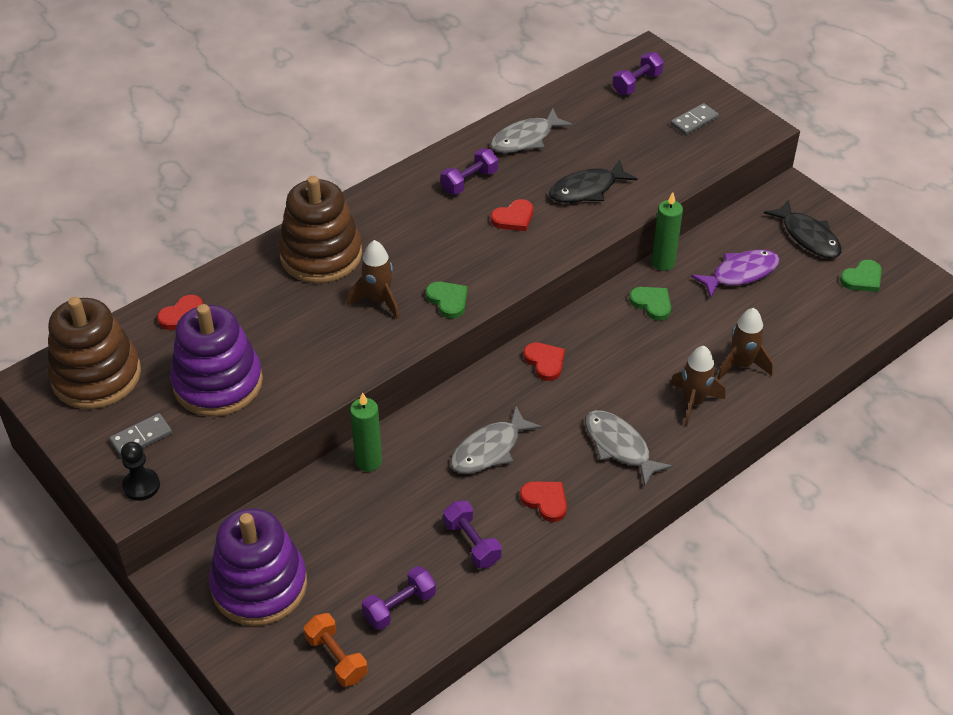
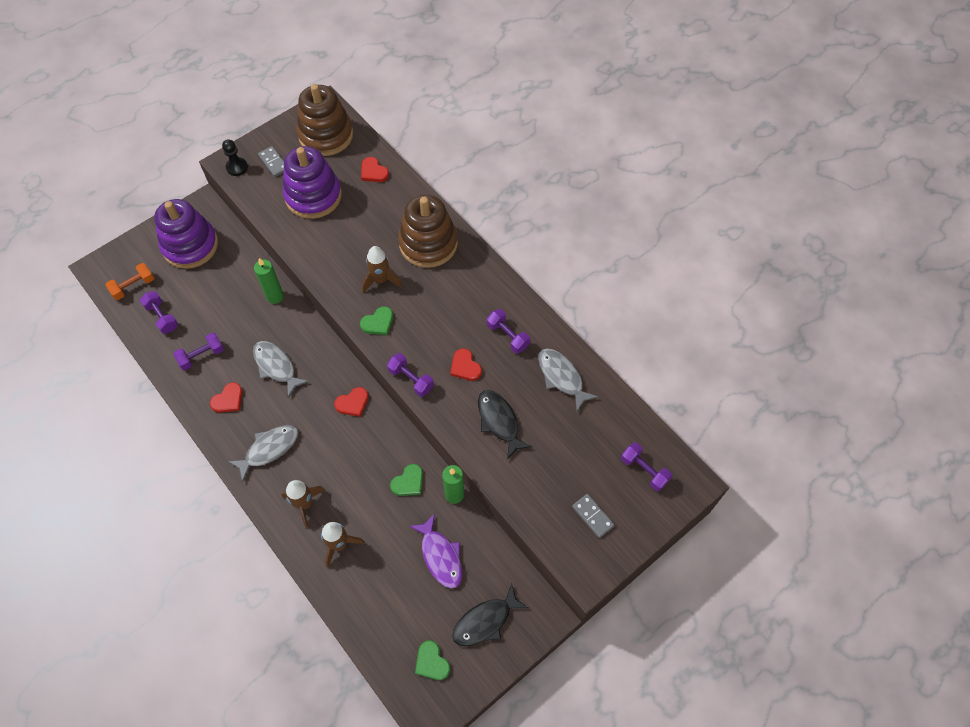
camera: 90 degrees right, 15 degrees up
(533, 266) = (411, 379): none -> purple dumbbell

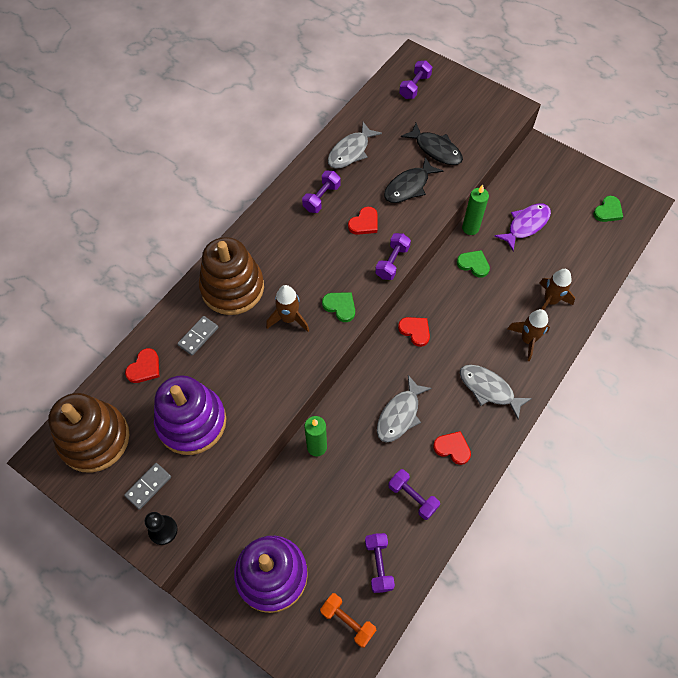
camera: 105 degrees left, 0 degrees up
(162, 317) = (378, 565): purple dumbbell -> purple dumbbell turned 45 degrees counterclockwise
(485, 621) = (561, 184): black fish -> black fish (435, 149)
(592, 516) = (465, 111): grey domino -> grey domino (198, 336)

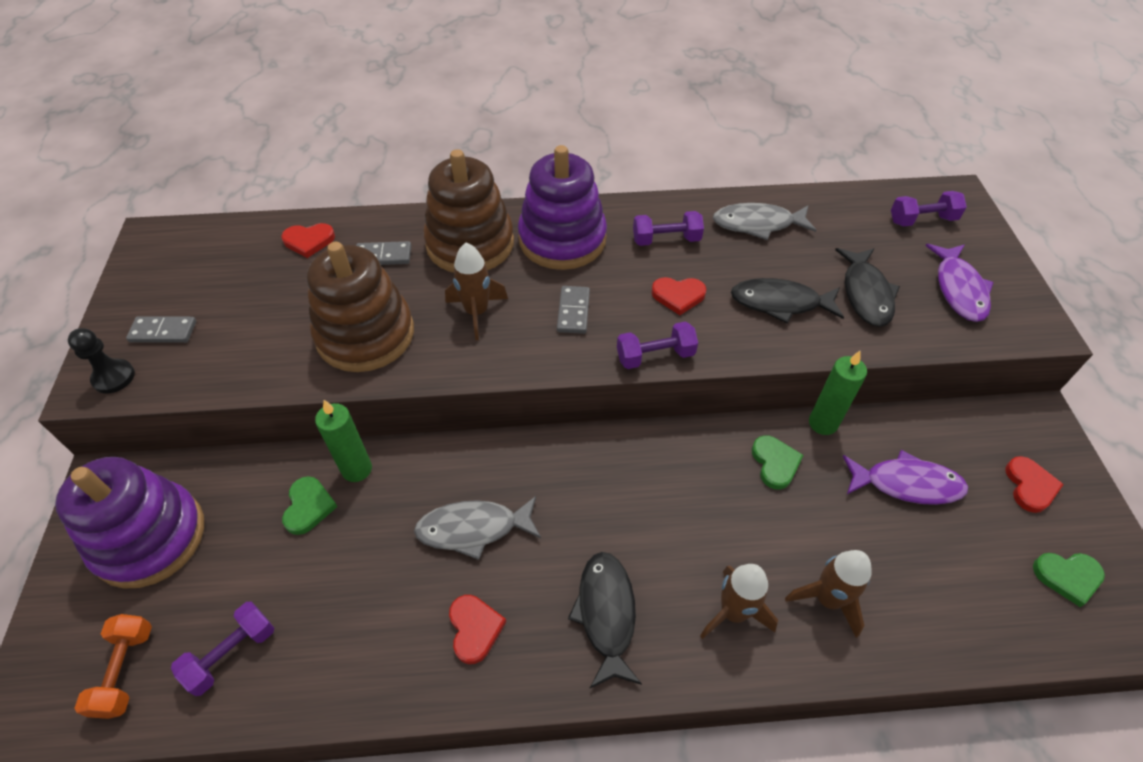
camera: 50 degrees right, 10 degrees down
(94, 439) = (194, 257): brown stacking toy -> brown stacking toy (365, 334)
(191, 422) = (270, 316): purple stacking toy -> purple stacking toy (562, 239)
(331, 275) = (573, 311): none -> grey domino
(340, 306) = (539, 347): green heart -> green heart (308, 507)
(412, 497) = (361, 628): purple dumbbell -> none
(415, 331) = (609, 464): red heart -> red heart (1030, 486)
(466, 114) = (959, 289): none -> purple fish
(489, 389) = (606, 614): grey fish -> black fish

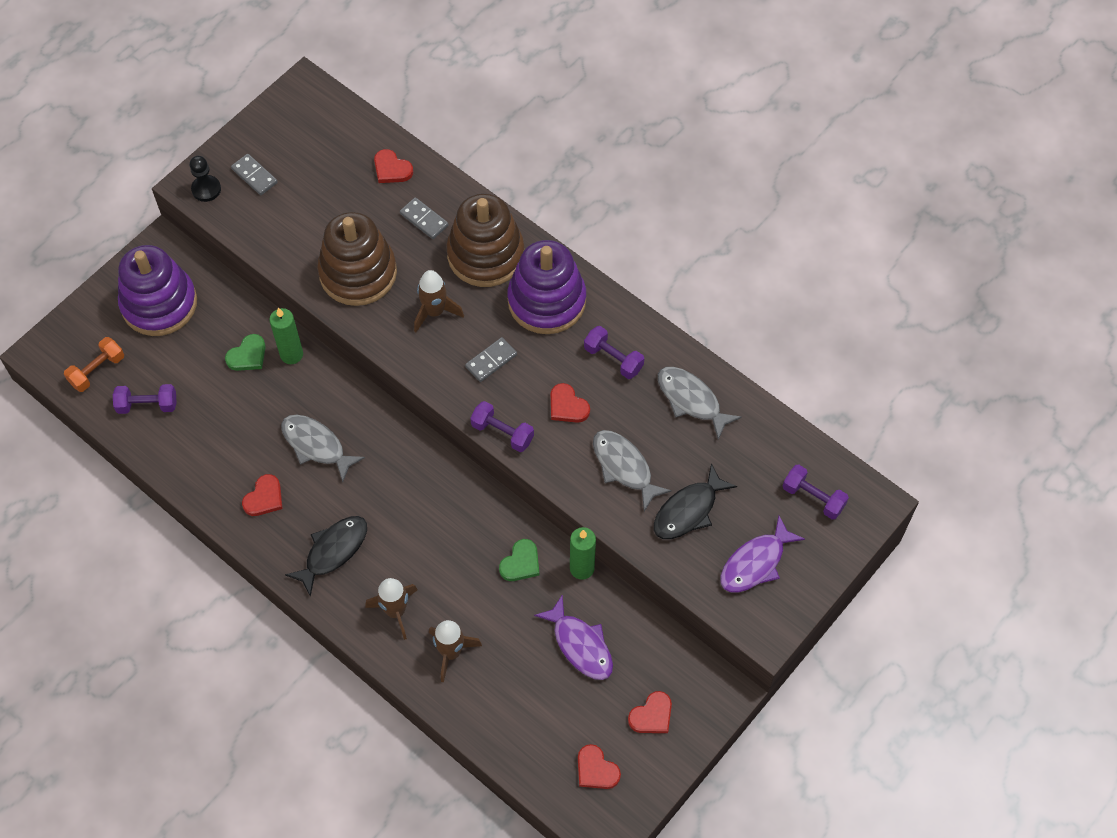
camera: 45 degrees right, 10 degrees up
(780, 303) = (624, 467): black fish -> grey fish
(1067, 577) = (596, 770): green heart -> red heart

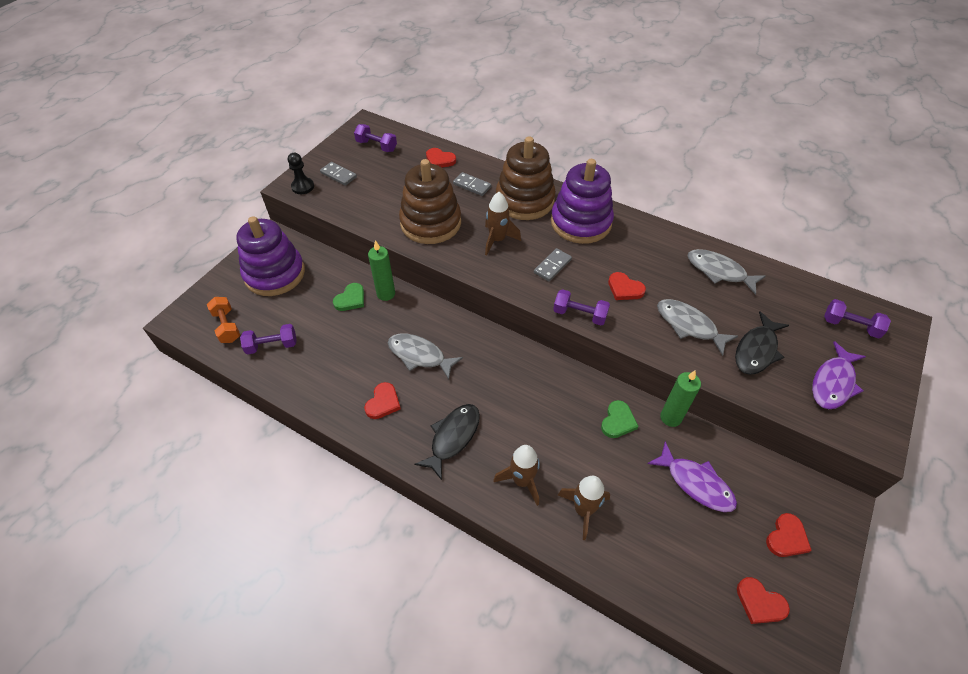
camera: 10 degrees left, 10 degrees down
(97, 370) = (227, 326): orange dumbbell -> orange dumbbell turned 60 degrees counterclockwise
(613, 359) = (646, 252): purple dumbbell -> purple dumbbell (376, 146)

